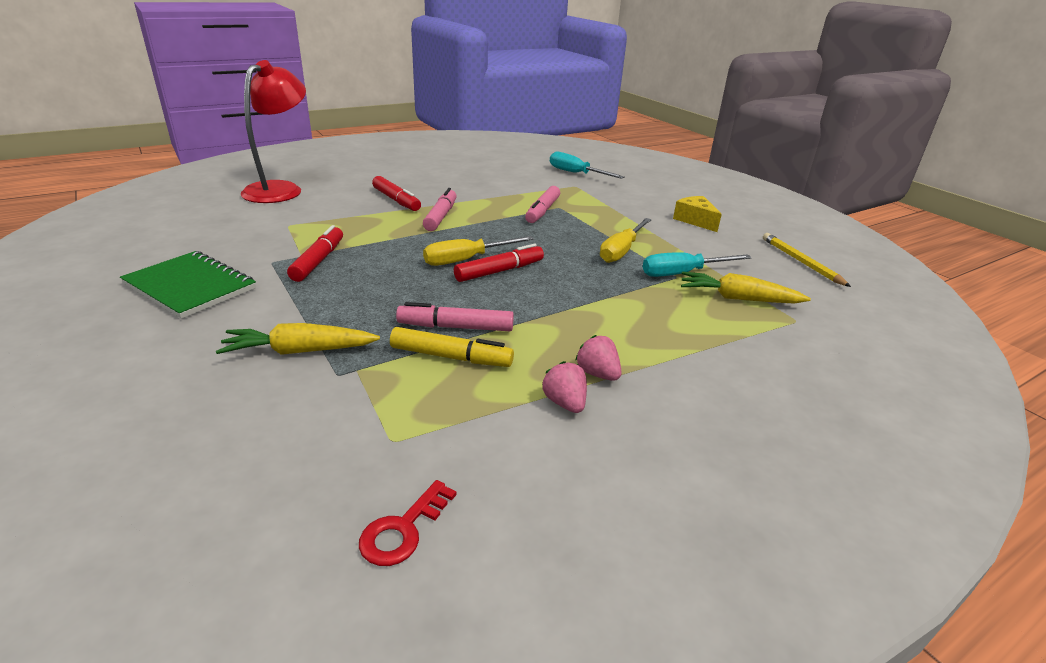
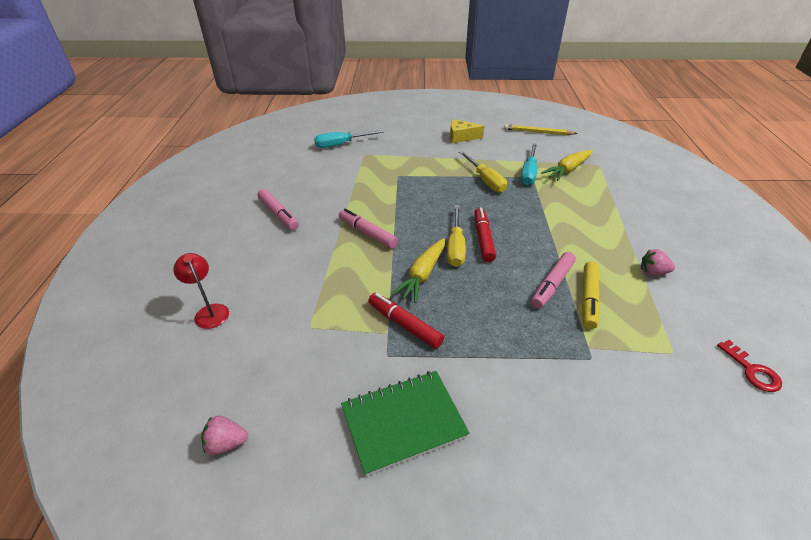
camera: 55 degrees left, 10 degrees up
(281, 189) = (209, 311): red lamp -> red lamp, size x0.52
(299, 351) = (552, 371): yellow carrot -> yellow carrot (422, 275)
(396, 200) = (311, 246): red marker -> none
(451, 357) = (588, 299): yellow marker -> yellow marker turned 150 degrees clockwise
(542, 211) = (398, 185): pink marker -> pink marker (278, 214)
(597, 374) = (627, 249): pink strawberry -> pink strawberry (226, 443)

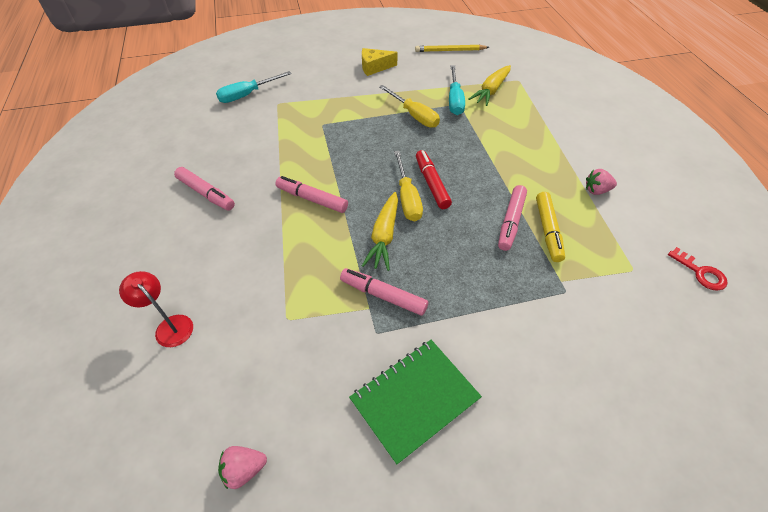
camera: 15 degrees left, 10 degrees up
(405, 325) = (383, 296): red marker -> pink marker

